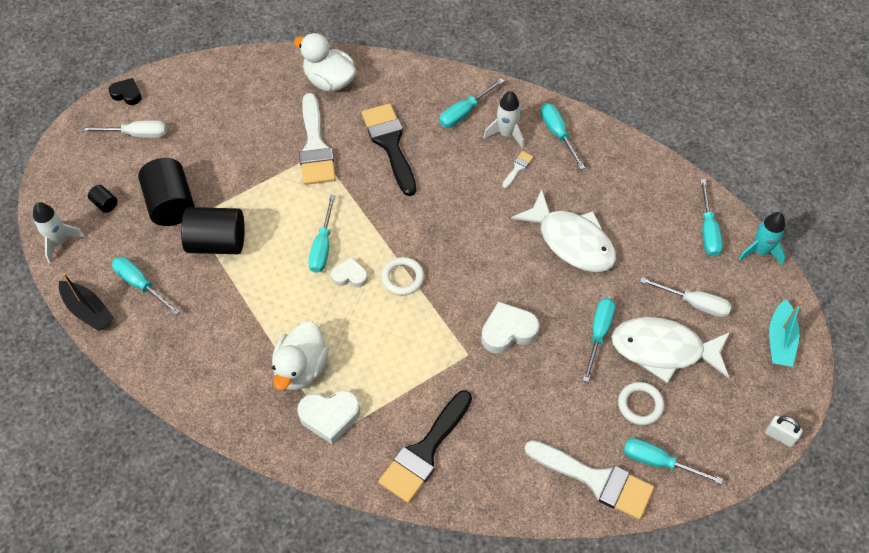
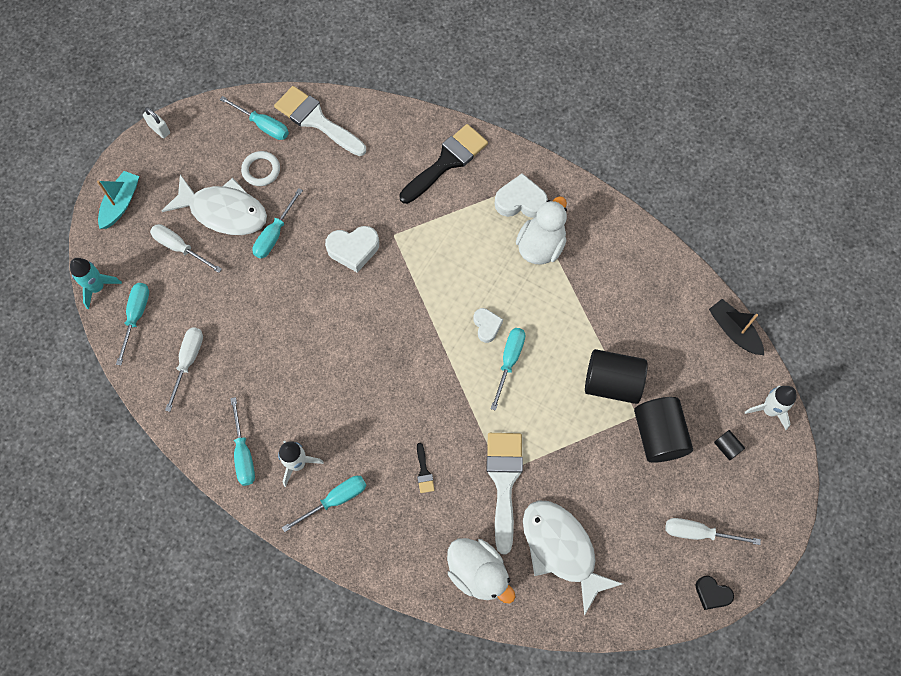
camera: 170 degrees left, 10 degrees up
(140, 285) = (686, 349): turquoise screwdriver -> none
(350, 276) = (487, 326): white heart -> white heart turned 120 degrees counterclockwise
(390, 144) = (424, 472): black brush -> black brush, size x0.42
(402, 278) = (437, 316): white ring -> none
(518, 168) = (297, 418): white brush -> none
(571, 241) = (269, 327): white fish -> white fish (561, 549)
(639, 199) = (188, 361): none -> white screwdriver

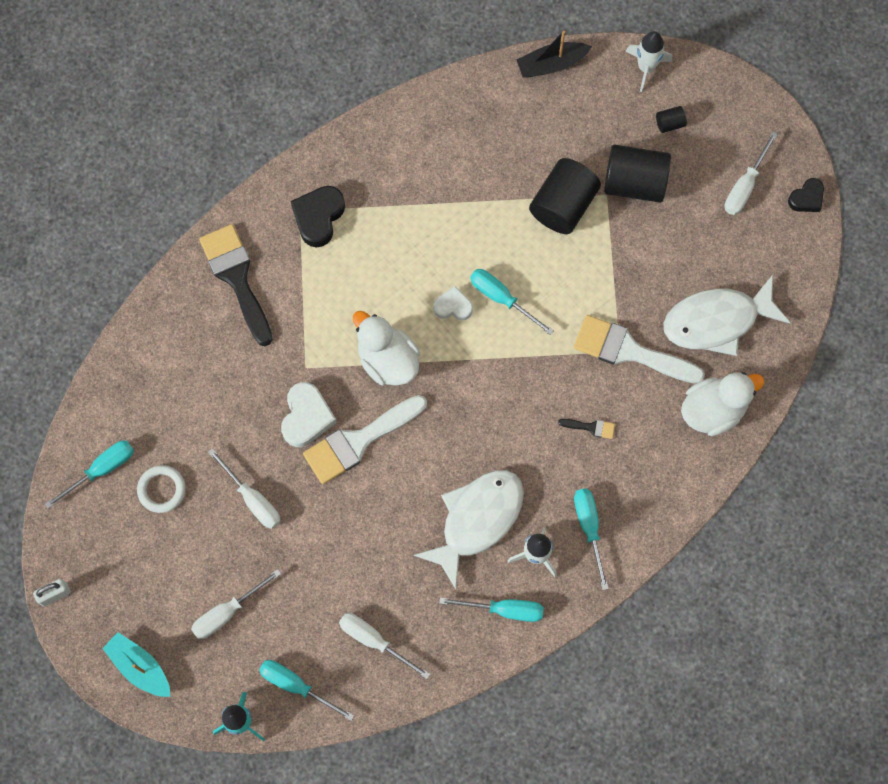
camera: 70 degrees left, 5 degrees up
(224, 211) = (199, 548): white fish -> white fish (477, 520)
(274, 234) = (252, 499): turquoise screwdriver -> white screwdriver
(316, 120) = (120, 406): white brush -> white brush (358, 441)
(520, 201) = (318, 217): white heart -> black heart
(541, 246) = (381, 216): white duck -> white duck (387, 360)

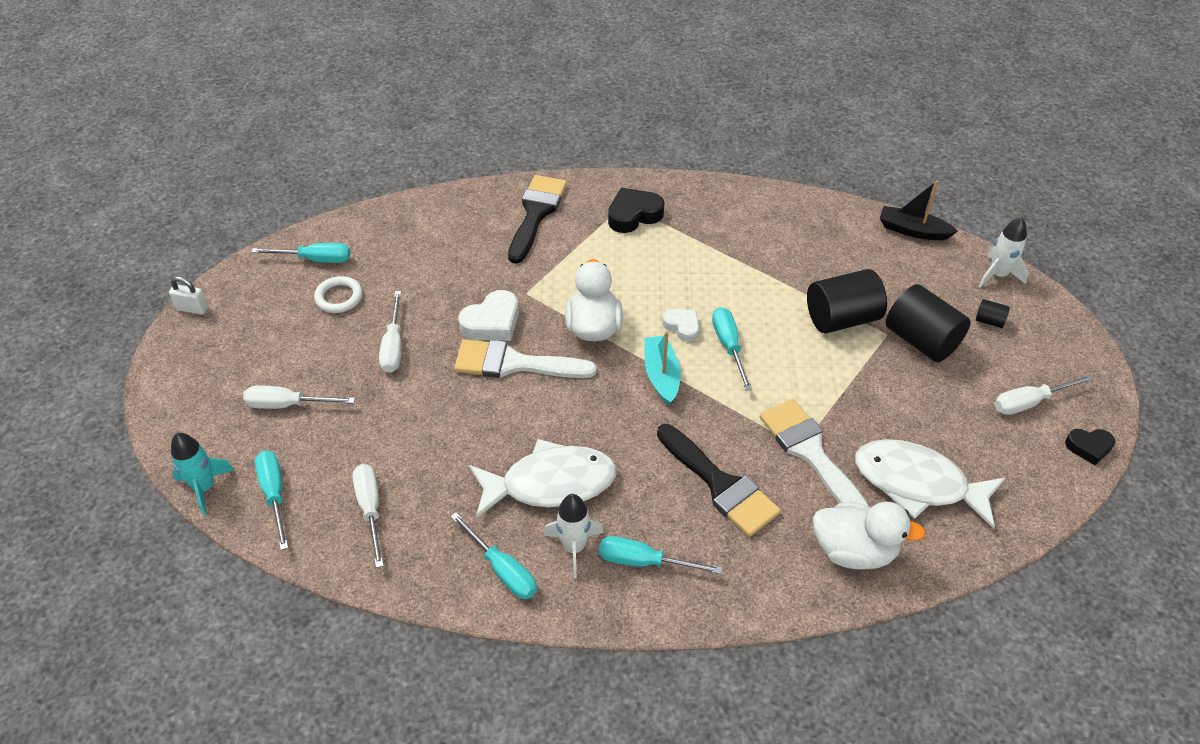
camera: 40 degrees right, 25 degrees down
(139, 667) = (186, 394): turquoise boat -> turquoise boat (661, 375)
(589, 528) = (644, 562): turquoise screwdriver -> turquoise screwdriver turned 105 degrees counterclockwise
(591, 427) = (720, 485): black brush -> black brush, size x2.37

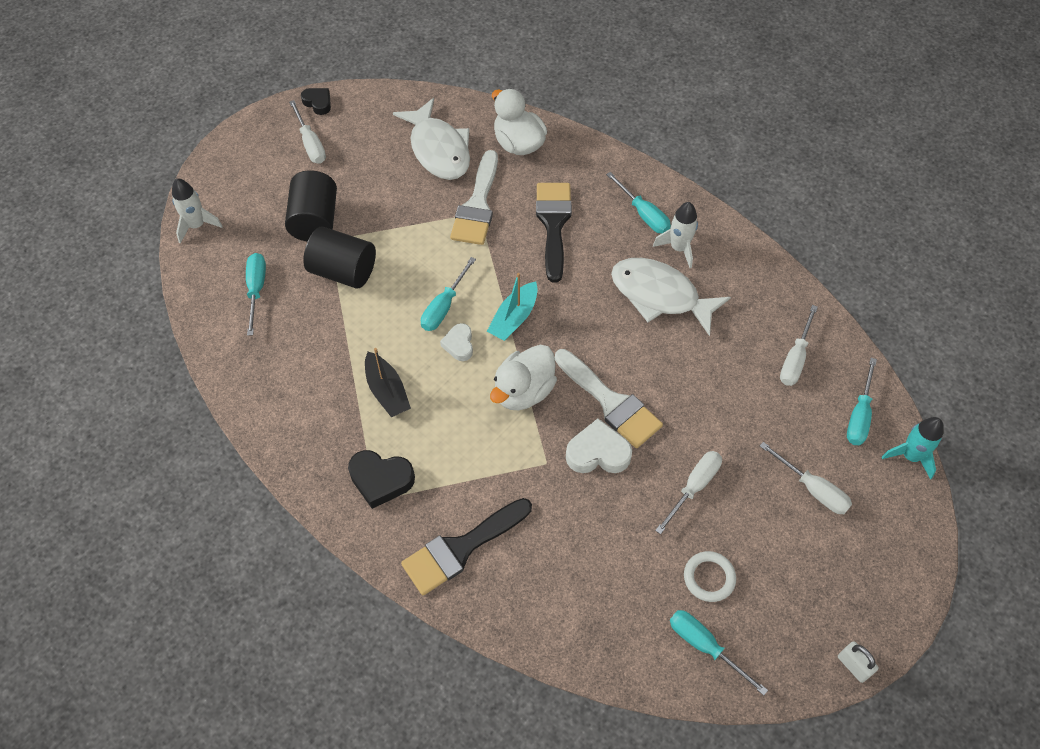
camera: 140 degrees left, 10 degrees up
(502, 569) = (733, 264): turquoise screwdriver -> turquoise screwdriver (256, 290)
(912, 230) = (195, 299): black boat -> black boat (387, 391)
(989, 321) = (254, 202): black cylinder -> none
(1029, 402) = (310, 144): white screwdriver -> white screwdriver turned 45 degrees clockwise

